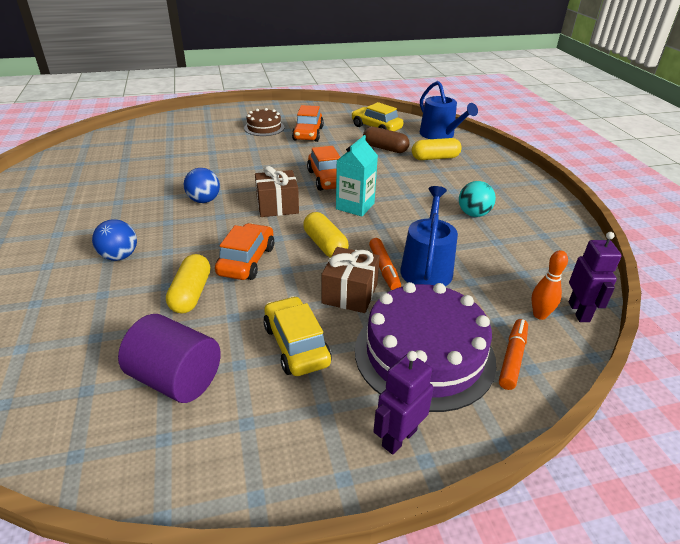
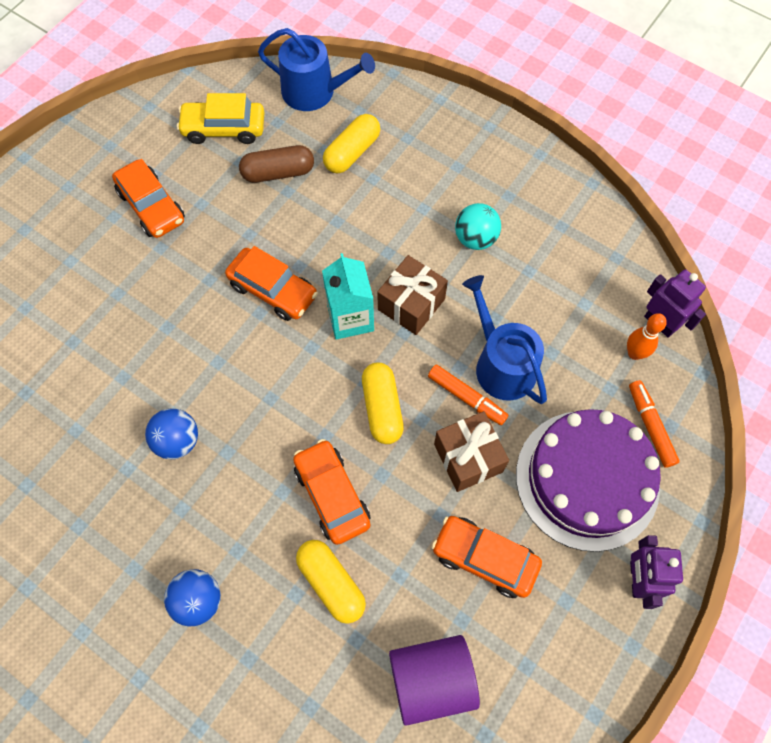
camera: 40 degrees left, 30 degrees up
(264, 128) = (78, 234): brown cake -> none
(277, 206) = (270, 384): brown gift -> brown gift (411, 304)
(296, 345) = (484, 558): yellow car -> orange car
(325, 245) = (382, 408): yellow capsule -> yellow capsule turned 60 degrees clockwise

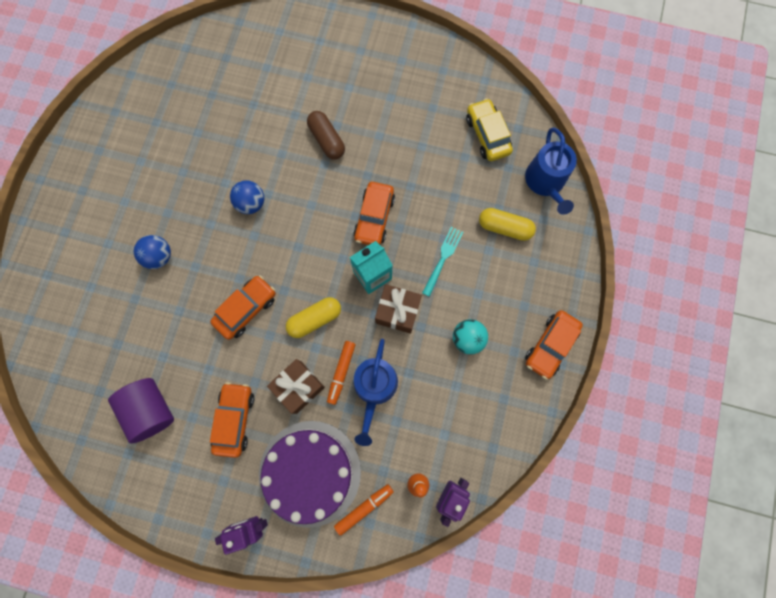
camera: 70 degrees right, 10 degrees up
(152, 206) = (407, 117): orange car -> orange car (550, 346)
(278, 172) = (466, 185): brown capsule -> brown capsule (327, 140)
(331, 583) = (191, 329): yellow capsule -> none
(363, 231) = (443, 259): none -> turquoise fork
(501, 364) = (374, 388): blue watering can -> blue watering can turned 150 degrees clockwise

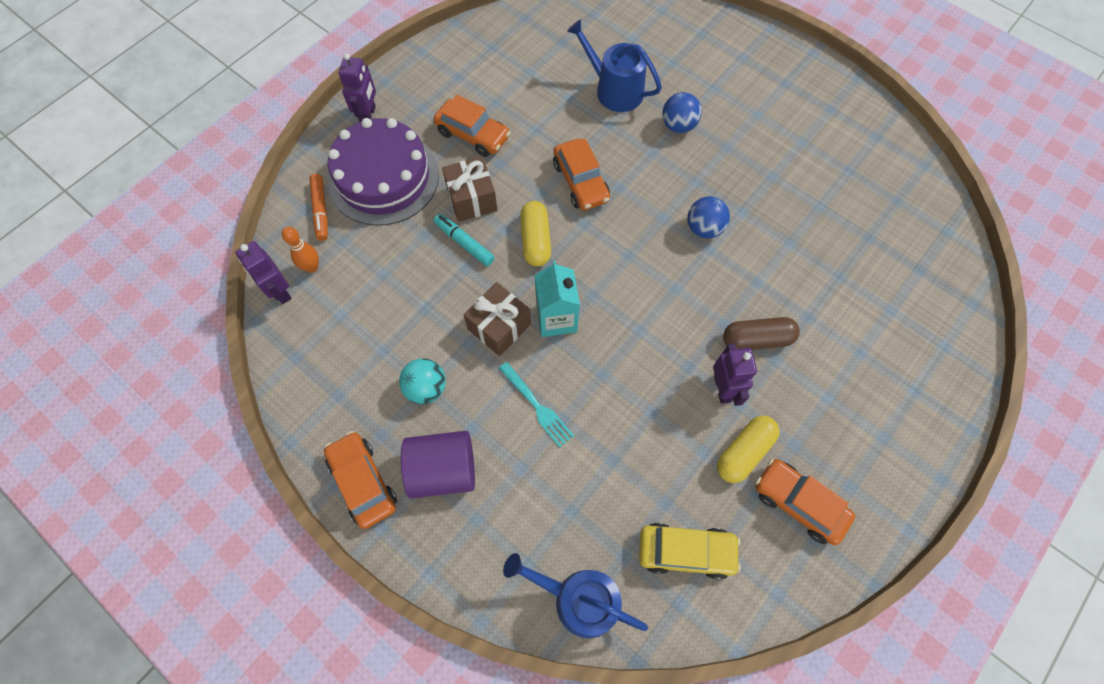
camera: 115 degrees right, 10 degrees down
(151, 410) = (521, 74): purple cylinder -> purple cylinder (443, 470)
(341, 372) = (464, 243): orange marker -> turquoise marker
(373, 149) = (722, 388): none -> purple robot
(374, 218) = (627, 350): orange car -> orange car (798, 503)
(374, 388) = (429, 267): blue watering can -> blue watering can (614, 90)
(504, 228) = (540, 504): yellow capsule -> yellow capsule (744, 452)

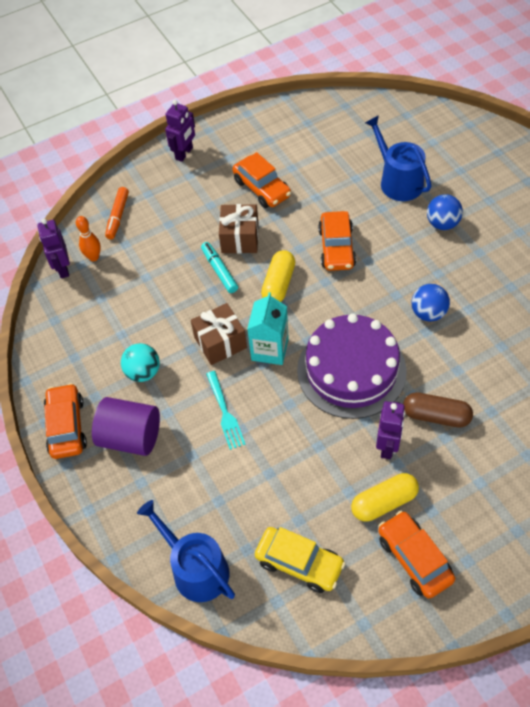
camera: 25 degrees right, 10 degrees down
(383, 178) = (176, 204): purple cake -> purple cake (351, 370)

